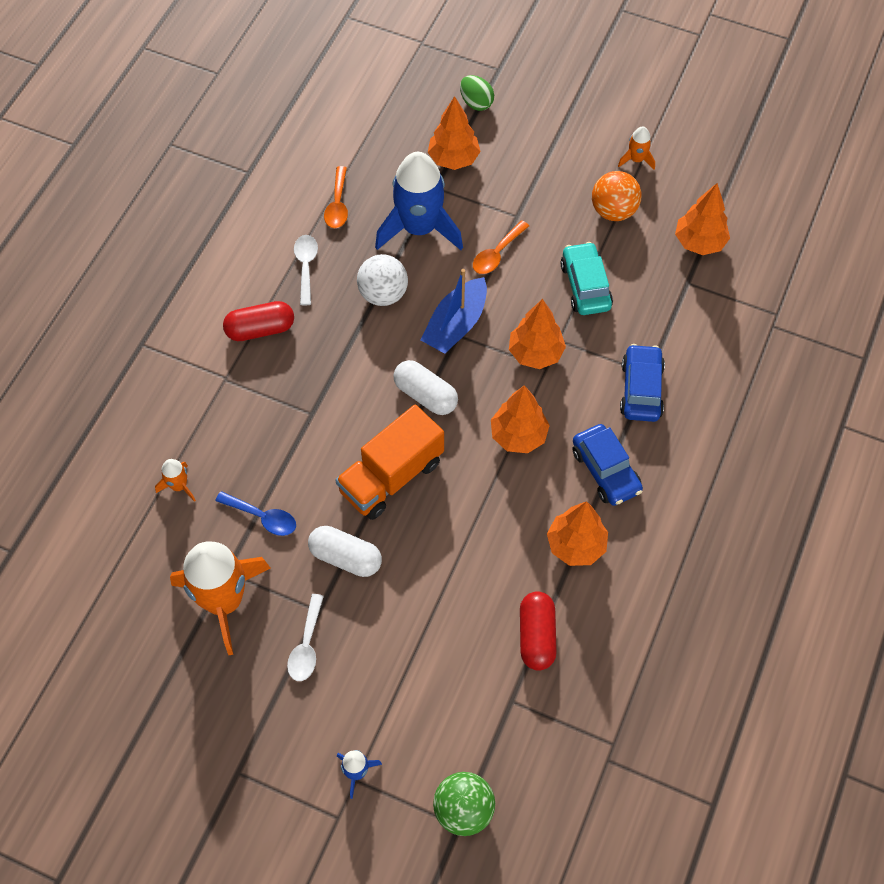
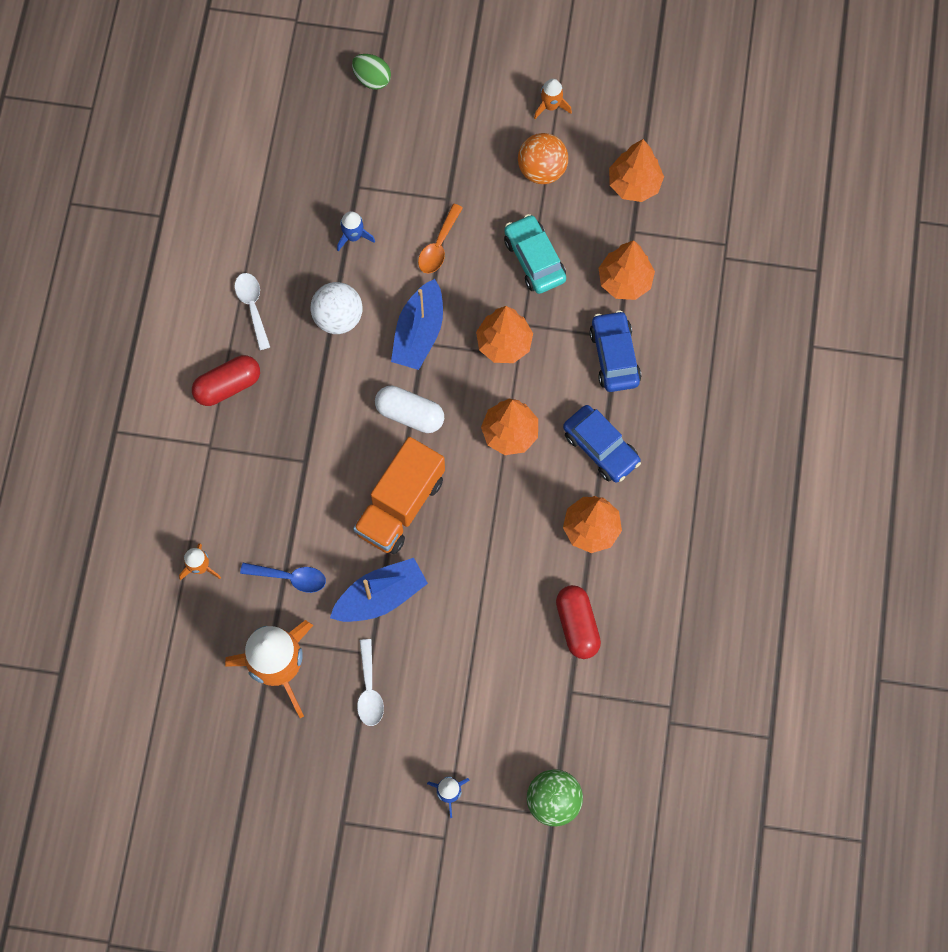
camera: 15 degrees left, 10 degrees up
(337, 205) = (264, 230): orange spoon -> none
(345, 557) = (380, 596): white capsule -> blue boat
(419, 228) = (353, 236): blue rocket -> blue rocket, size x0.44
(453, 159) = (367, 150): orange tree -> orange tree (625, 281)

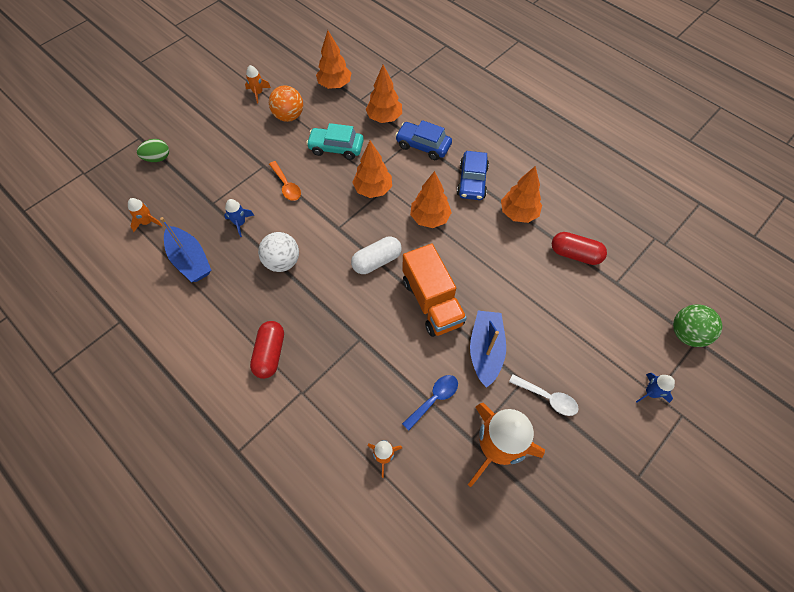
camera: 55 degrees left, 10 degrees down
(252, 307) = (231, 305): white spoon -> none
(285, 142) = (147, 222): none -> orange rocket
(419, 333) = (330, 226): blue boat -> blue boat (190, 260)
(601, 448) = (472, 181): blue car -> blue car turned 105 degrees clockwise

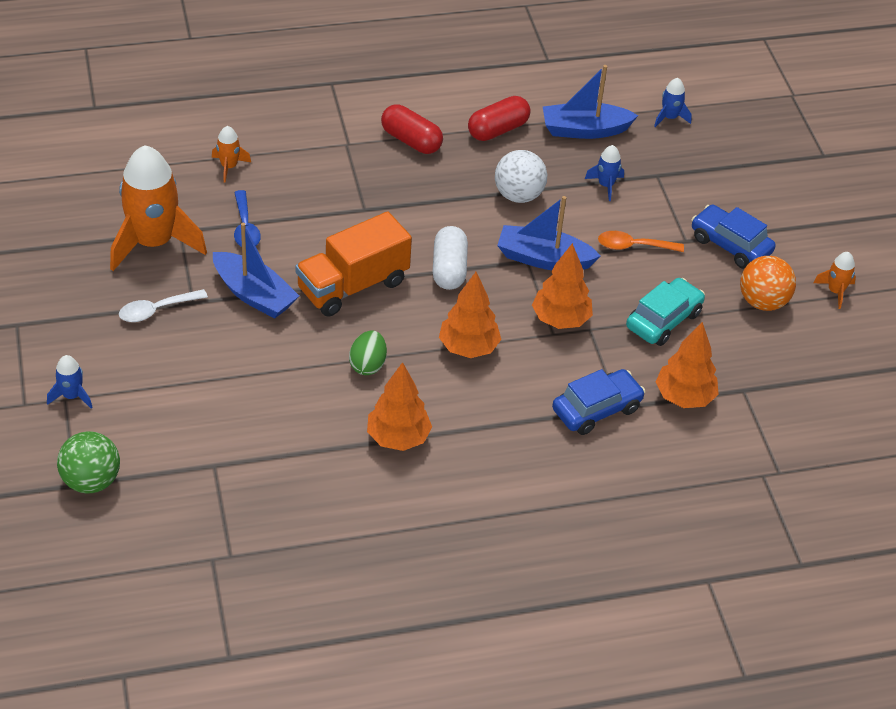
camera: 120 degrees right, 15 degrees down
(147, 222) = (669, 118): orange rocket -> blue rocket
(158, 158) = (772, 158): green egg -> green egg (368, 365)
(330, 221) = (543, 259): none -> blue boat
(335, 85) = (795, 378): orange tree -> none
(432, 302) = (353, 286): orange truck -> orange truck turned 45 degrees counterclockwise
(472, 181) = (490, 423): blue car -> blue car (730, 245)
(575, 254) = (288, 453): red capsule -> red capsule (498, 130)

